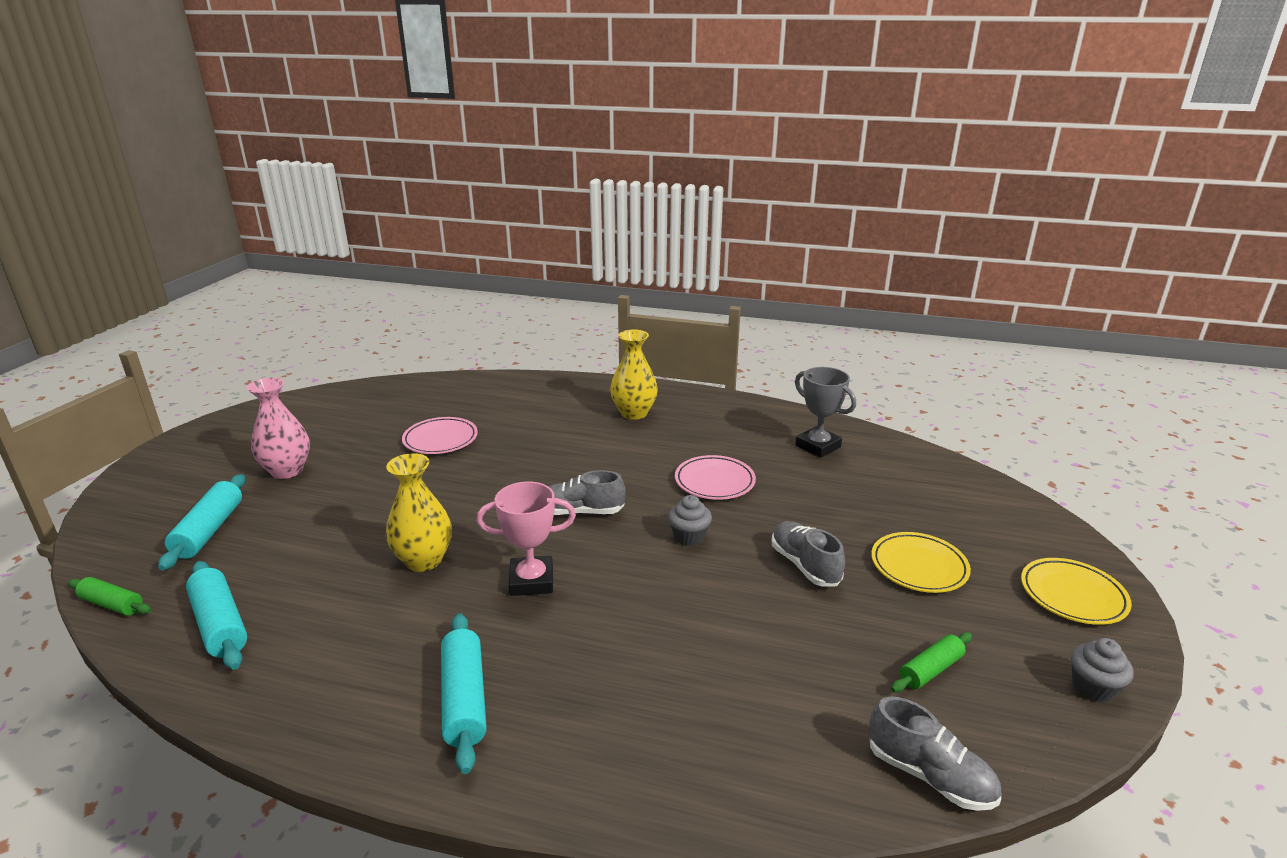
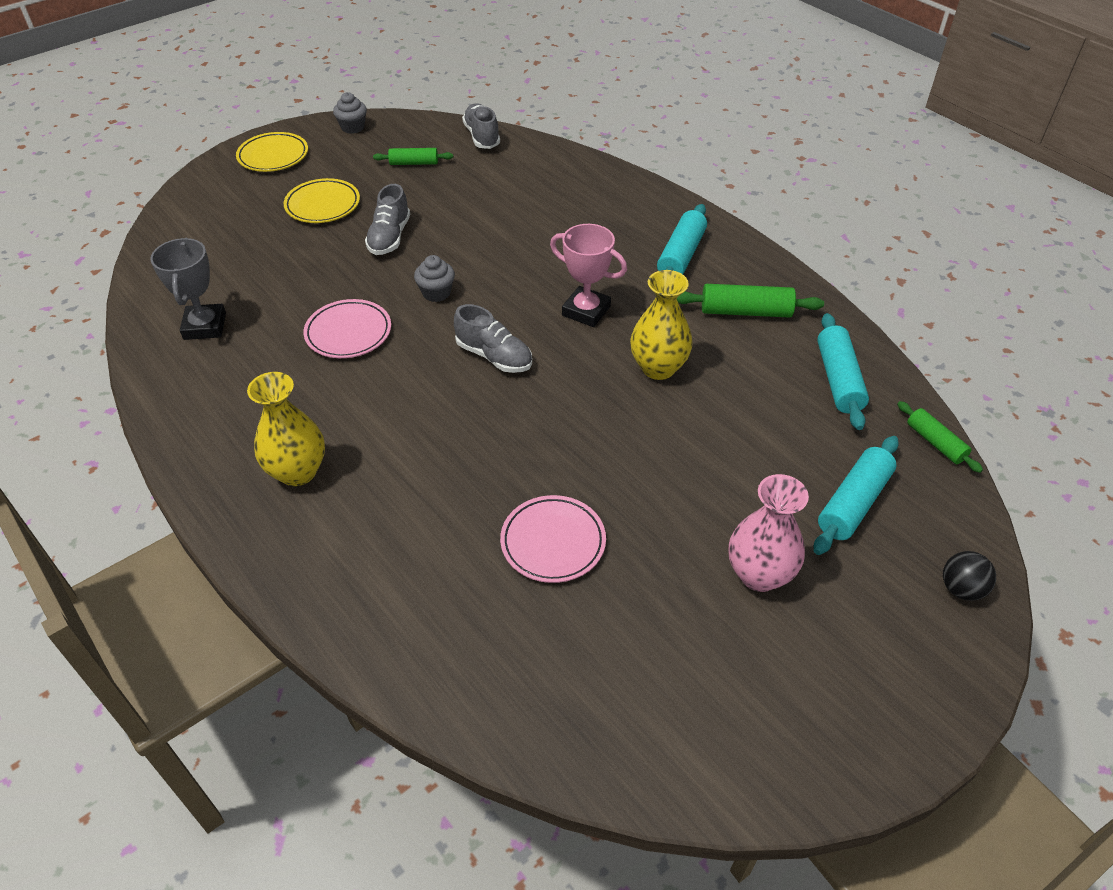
camera: 145 degrees left, 20 degrees up
(121, 512) = (961, 589): none -> black ball
(347, 657) = (745, 311): none -> green rolling pin

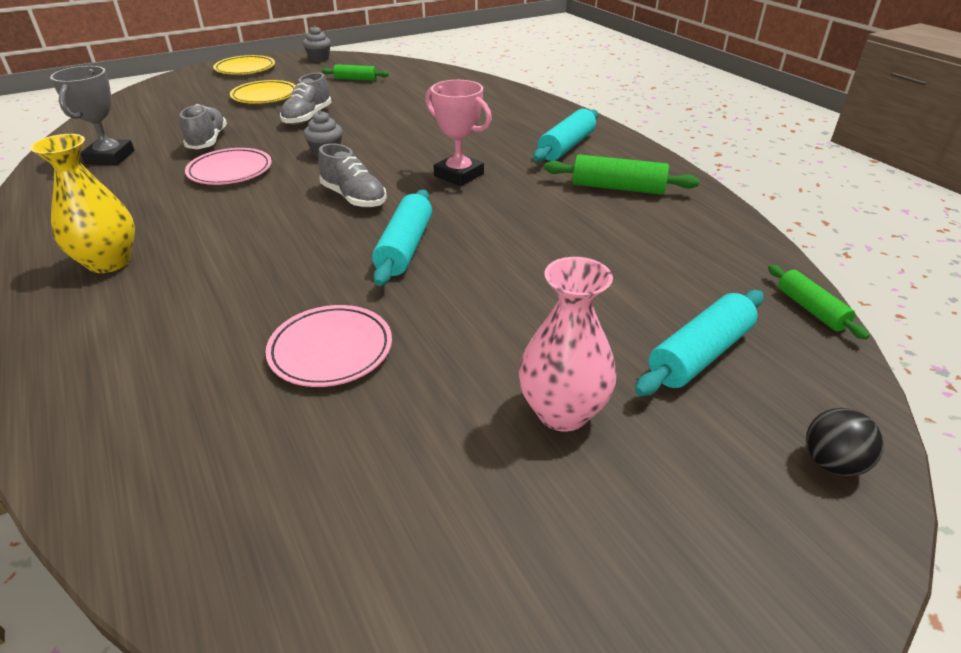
camera: 10 degrees right, 10 degrees down
(482, 137) = (421, 69): grey shoe -> grey shoe (208, 141)
(658, 368) = (512, 220): yellow vase -> none
(838, 379) = (704, 246): turquoise rolling pin -> turquoise rolling pin (405, 247)

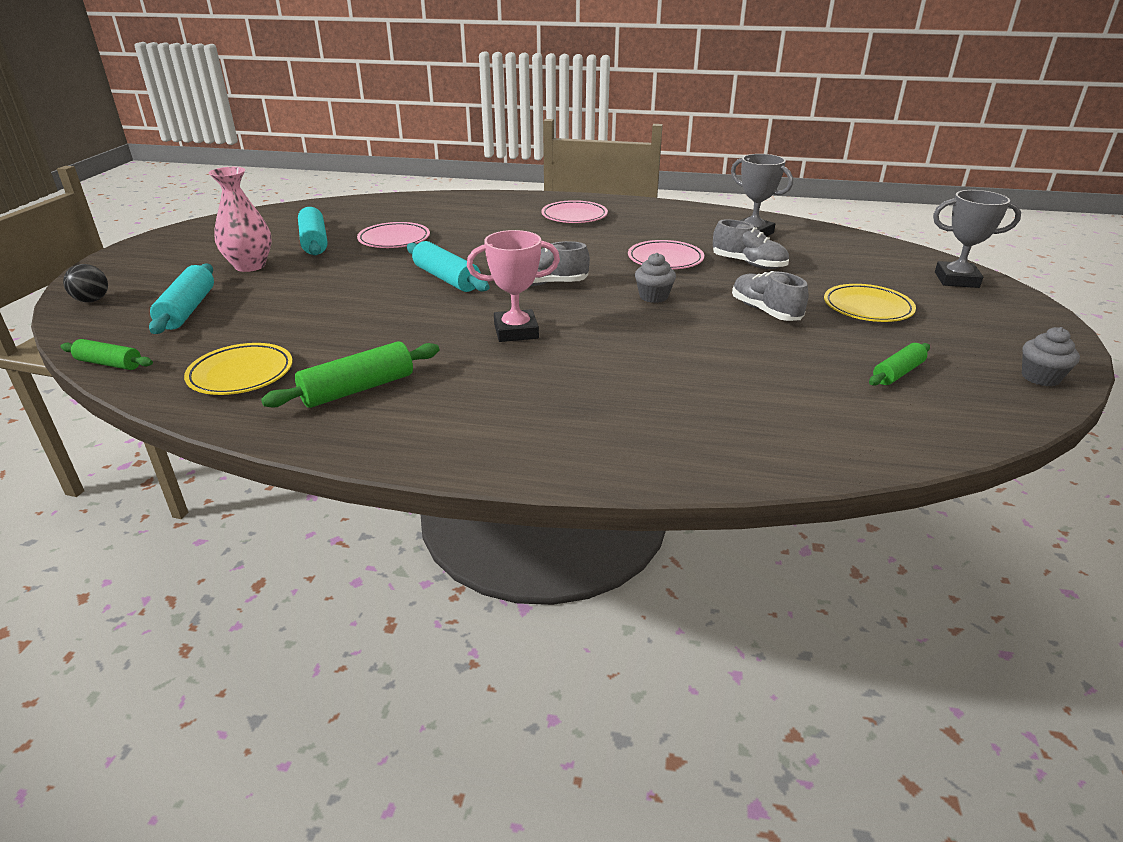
camera: 130 degrees right, 5 degrees down
(109, 262) = (574, 216): yellow vase -> pink plate
(179, 85) = (956, 280): none -> grey trophy
(245, 69) = (1007, 321): yellow plate -> yellow plate (241, 374)
(566, 146) = (480, 411): turquoise rolling pin -> turquoise rolling pin (314, 242)

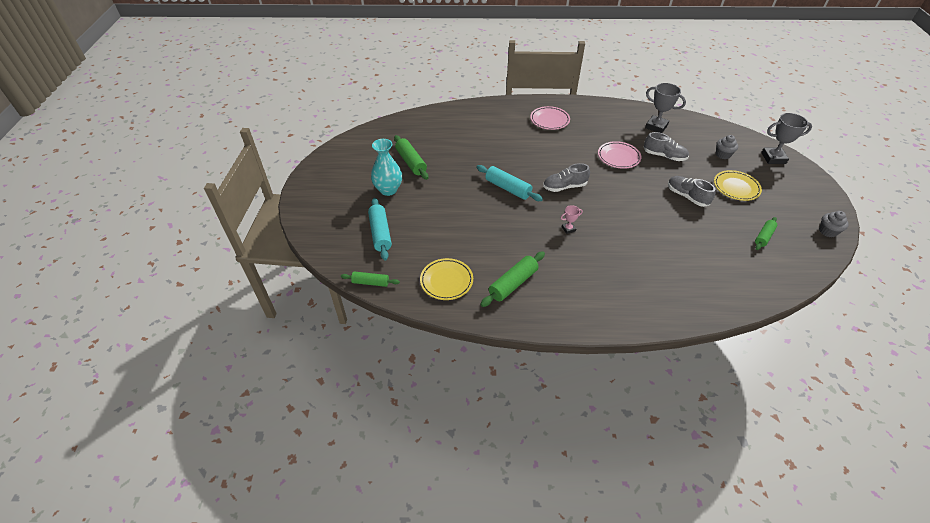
camera: 10 degrees left, 15 degrees up
(92, 300) = (319, 232): black ball -> none
(250, 266) = (388, 190): pink vase -> turquoise vase
(314, 242) = (411, 162): turquoise rolling pin -> green rolling pin
(394, 240) = (457, 155): pink plate -> none
(516, 331) = (568, 229): pink trophy -> pink trophy, size x0.51
(653, 296) = (626, 191): grey cupcake -> grey cupcake (723, 154)

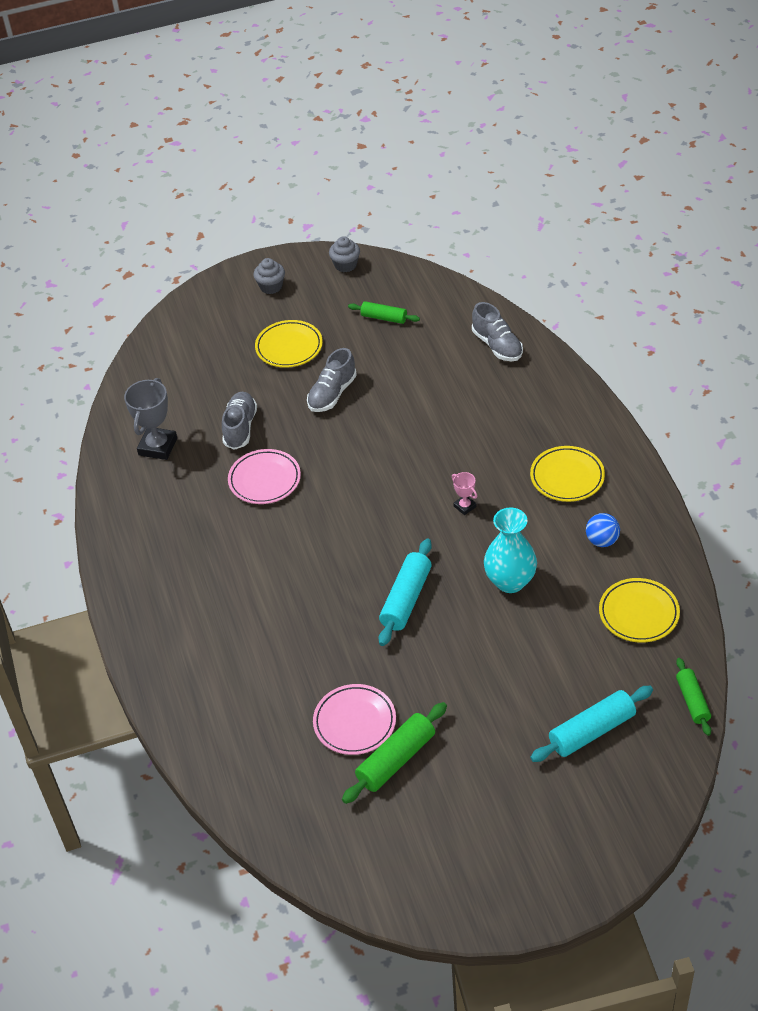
camera: 105 degrees left, 0 degrees up
(388, 190) = (485, 764): turquoise vase -> turquoise vase (510, 581)
(513, 283) = (602, 541): green rolling pin -> blue ball
(549, 120) = (185, 590): pink plate -> pink plate (354, 722)
(564, 187) = (370, 530): grey shoe -> grey shoe (497, 345)
(577, 285) = (567, 477): none -> yellow plate
(723, 154) = (211, 365): grey cupcake -> grey cupcake (271, 287)
(773, 158) = (200, 314): grey trophy -> none

